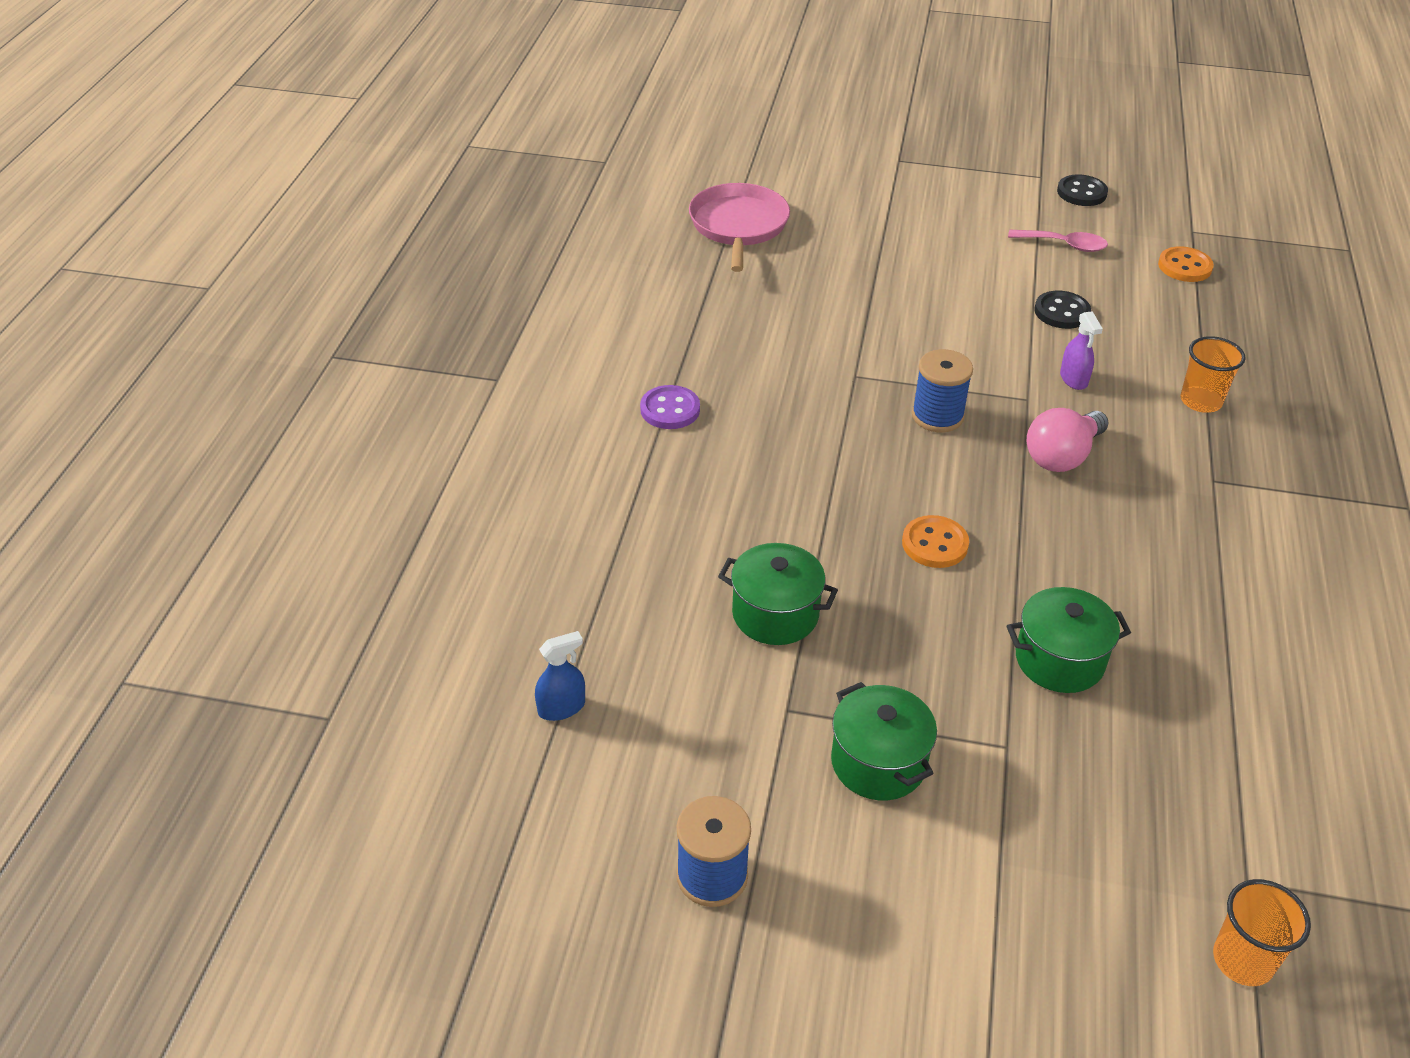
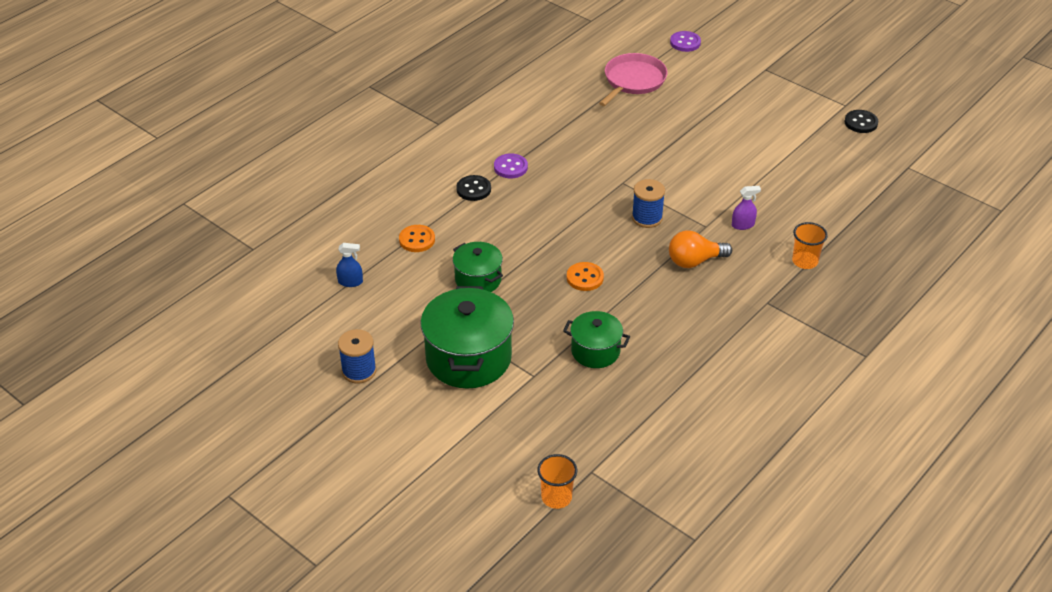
camera: 30 degrees right, 0 degrees up
(763, 155) = (685, 43): none -> purple button
(878, 763) = (468, 358): green pot -> green pot, size x1.74
(1061, 312) = (774, 187): black button -> black button (473, 189)
(1062, 456) = (694, 261): pink light bulb -> orange light bulb
(1064, 245) = (816, 150): pink spoon -> none
(1073, 379) = (743, 225): purple spray bottle -> purple spray bottle turned 120 degrees counterclockwise
(1184, 267) = (879, 186): orange button -> orange button (417, 240)

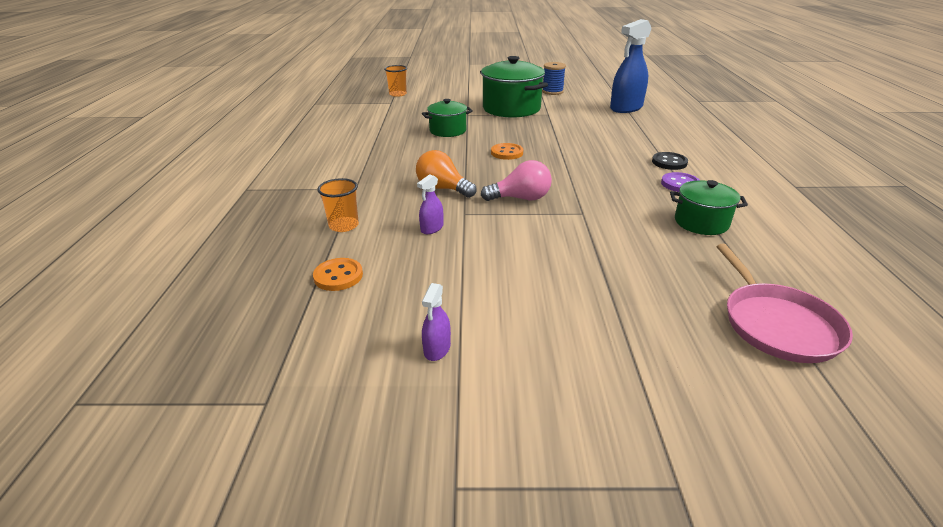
camera: 140 degrees right, 10 degrees down
(350, 282) = (626, 108): blue spray bottle -> blue spray bottle, size x2.24
(417, 240) = (637, 131): orange button -> orange button (338, 276)
(478, 280) = (567, 130): green pot -> green pot (701, 222)
(647, 218) = (521, 198): blue spool -> pink light bulb
(685, 43) = (872, 457): purple button -> none
(694, 261) = (443, 189): orange light bulb -> orange light bulb turned 90 degrees counterclockwise
(810, 150) = (437, 349): none -> purple spray bottle
(861, 123) = (397, 456): black button -> none

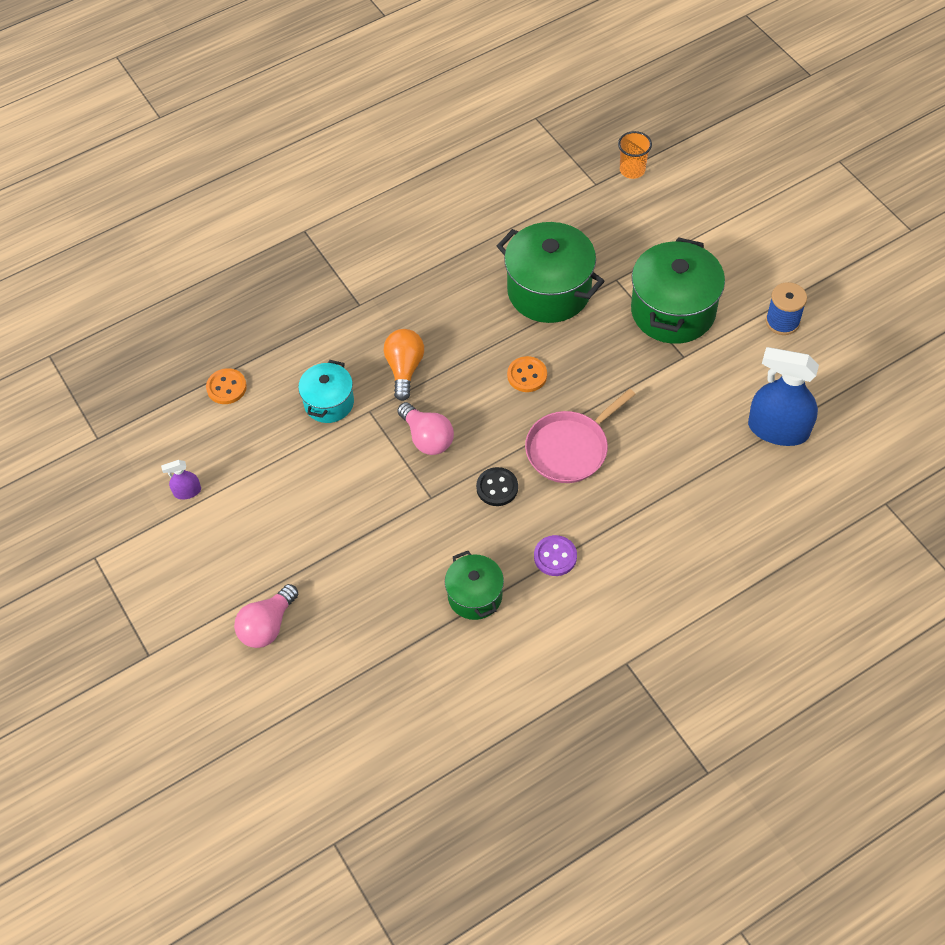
camera: 60 degrees right, 25 degrees up
(344, 225) = (293, 342): orange cup -> none
(432, 228) = (329, 403): purple spray bottle -> turquoise pot
(448, 131) = (549, 291): green pot -> green pot, size x1.74
(669, 162) = (610, 531): black button -> black button (497, 488)
(678, 349) = (267, 625): none -> pink light bulb
(777, 324) = (335, 680): pink pan -> pink pan (570, 448)

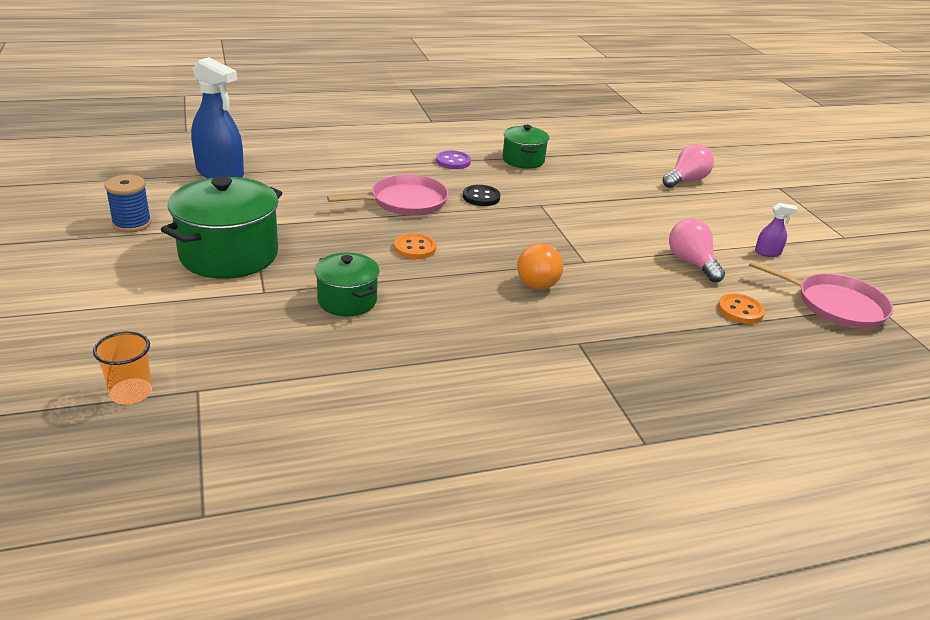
camera: 170 degrees left, 25 degrees down
(137, 425) = (835, 305): none -> pink pan
(329, 403) = (626, 275): turquoise pot -> none
(427, 438) = (532, 234): pink light bulb -> pink light bulb (691, 263)
(549, 291) = (347, 300): green pot -> green pot, size x0.58

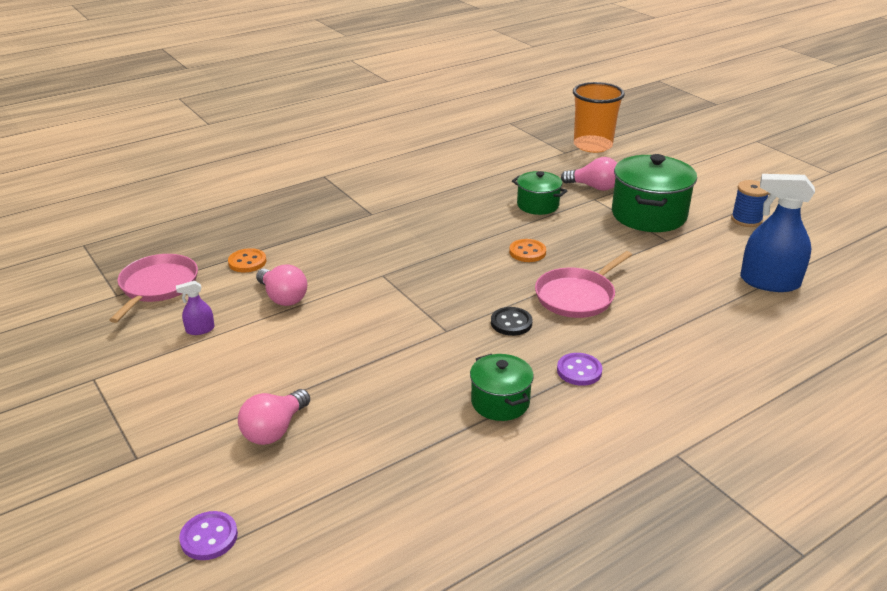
camera: 165 degrees right, 0 degrees up
(131, 393) = (592, 145): orange cup -> orange cup, size x1.85
(241, 309) = (594, 187): none -> pink light bulb
(539, 280) = (414, 249): orange light bulb -> none
(717, 150) = (209, 537): none -> purple button
(835, 305) = (157, 286): pink pan -> pink pan turned 90 degrees clockwise

